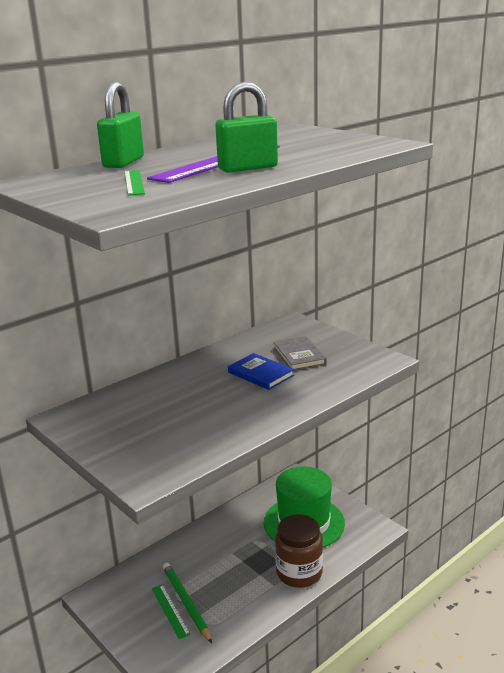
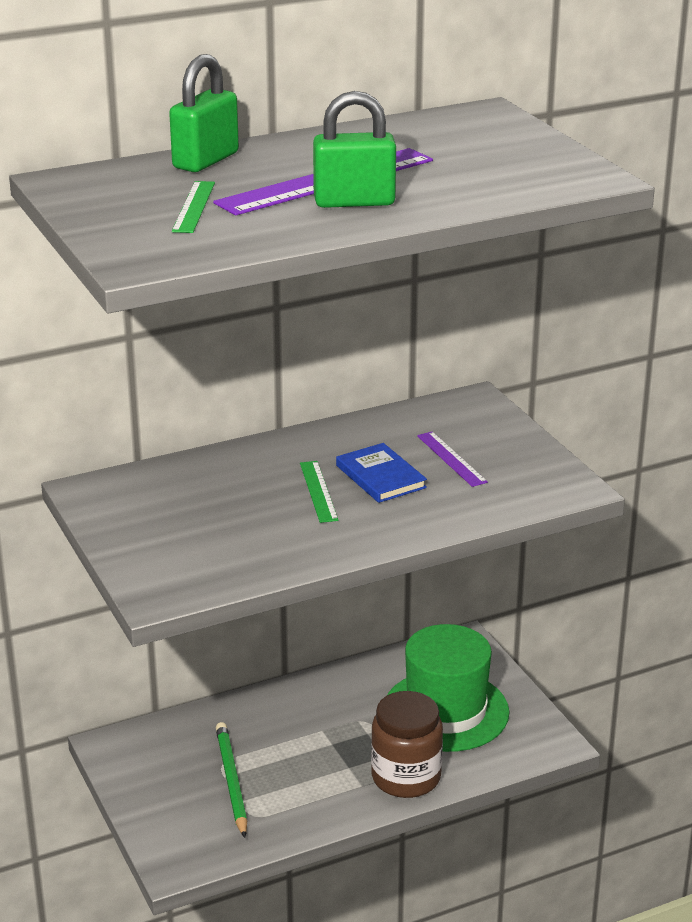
camera: 15 degrees right, 5 degrees up
(170, 611) = (206, 786): green ruler -> green ruler (318, 491)
(299, 356) = (451, 459): grey book -> purple ruler

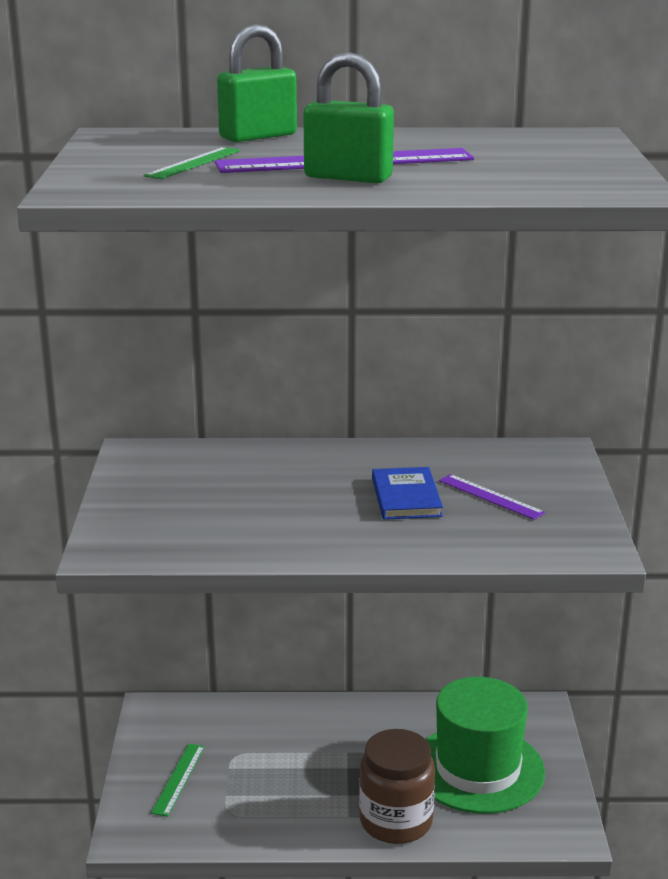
camera: 25 degrees right, 5 degrees down
(231, 781) = (232, 774): green pencil -> none
(318, 491) = (335, 497): green ruler -> green ruler (178, 779)
(451, 459) = (490, 496): purple ruler -> purple ruler turned 45 degrees counterclockwise

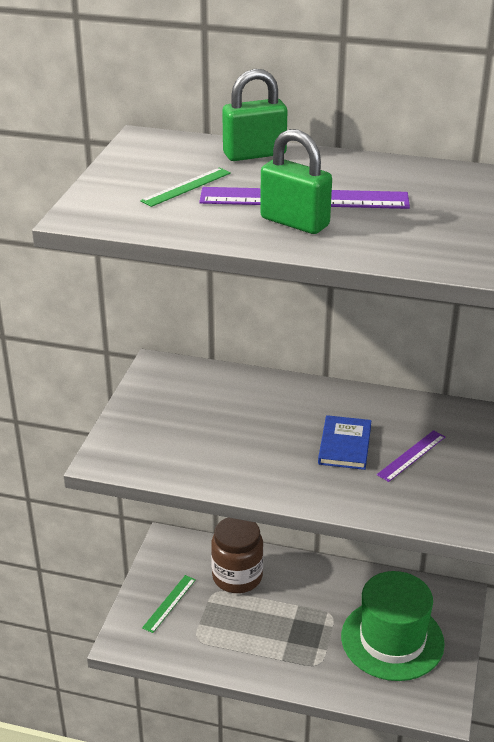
camera: 15 degrees right, 10 degrees up
(396, 821) = (315, 672): brown jar -> brown jar (237, 576)
(490, 496) = (411, 455): purple ruler -> purple ruler turned 75 degrees clockwise

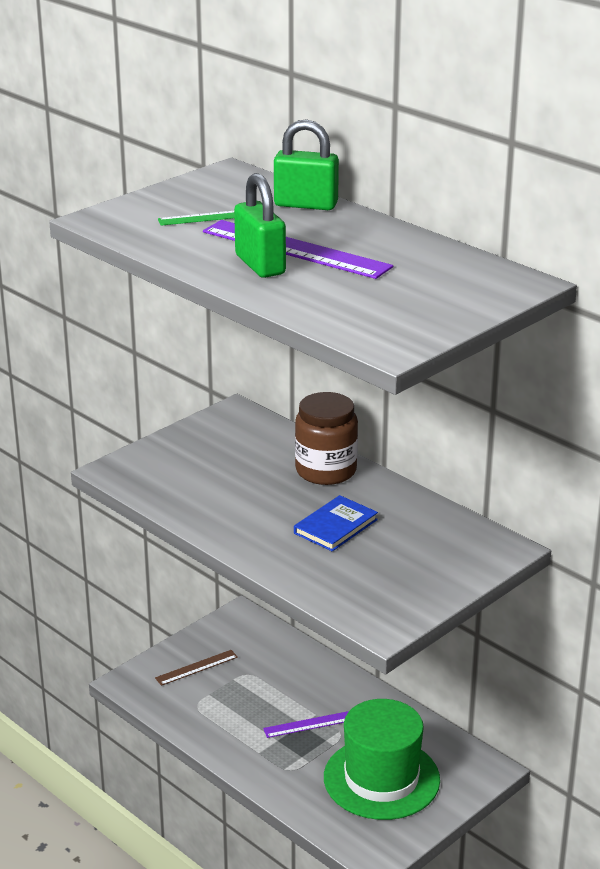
camera: 30 degrees right, 5 degrees down
(169, 603) = (196, 667): green ruler -> brown ruler
(237, 576) = (279, 669): brown jar -> brown jar (326, 471)
(411, 455) = (389, 555): purple ruler -> purple ruler (308, 724)

